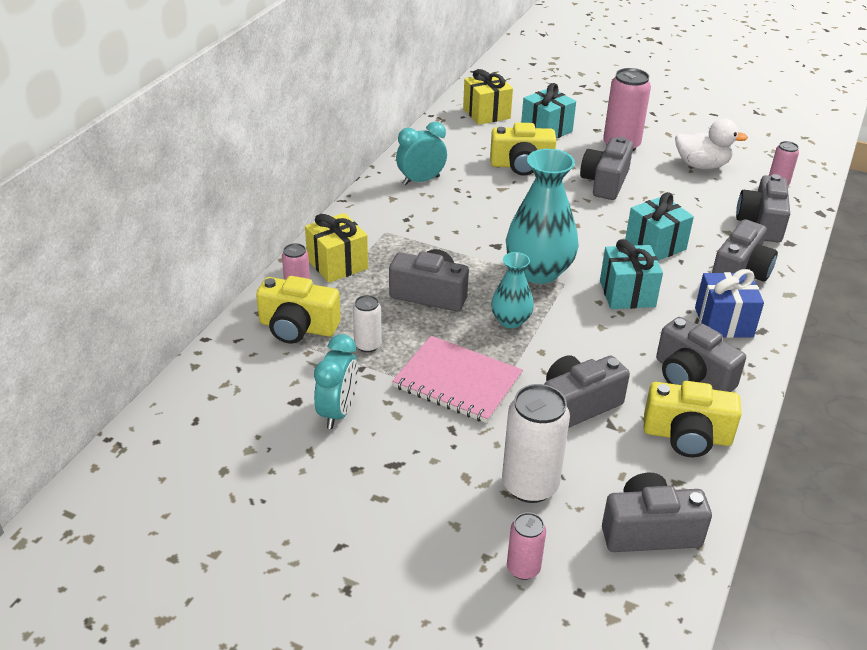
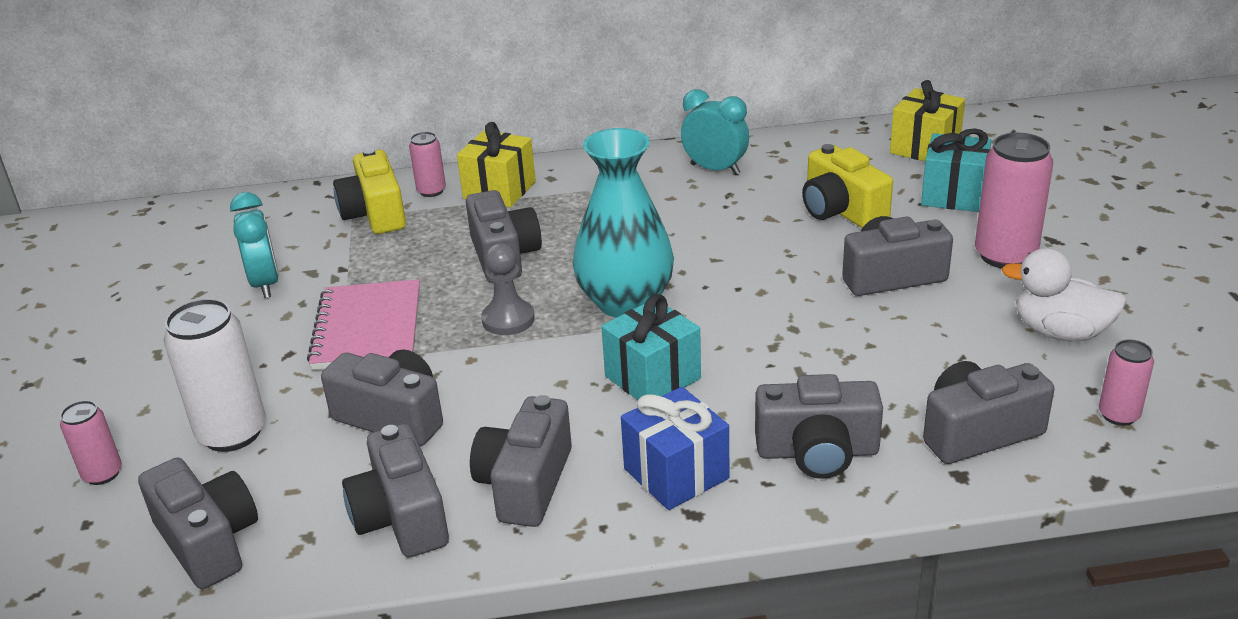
camera: 60 degrees right, 5 degrees down
(338, 412) = (265, 284): turquoise clock -> turquoise clock turned 90 degrees counterclockwise
(368, 345) = (381, 258): white can -> none
(510, 321) = (508, 319): turquoise vase -> grey pawn
(655, 245) = (792, 362): turquoise gift -> none
(687, 436) = (401, 517): yellow camera -> grey camera
(701, 165) = (1060, 332): white duck -> white duck turned 135 degrees clockwise

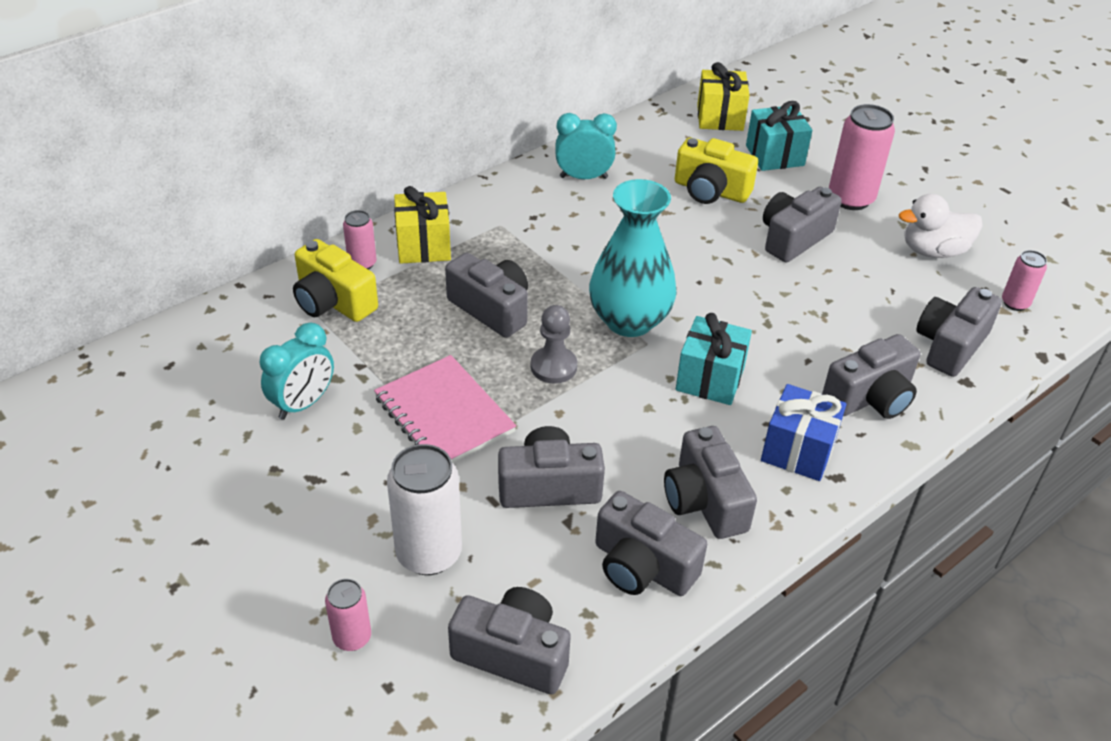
camera: 35 degrees left, 10 degrees up
(265, 284) = (303, 404): turquoise clock -> turquoise clock turned 90 degrees clockwise

